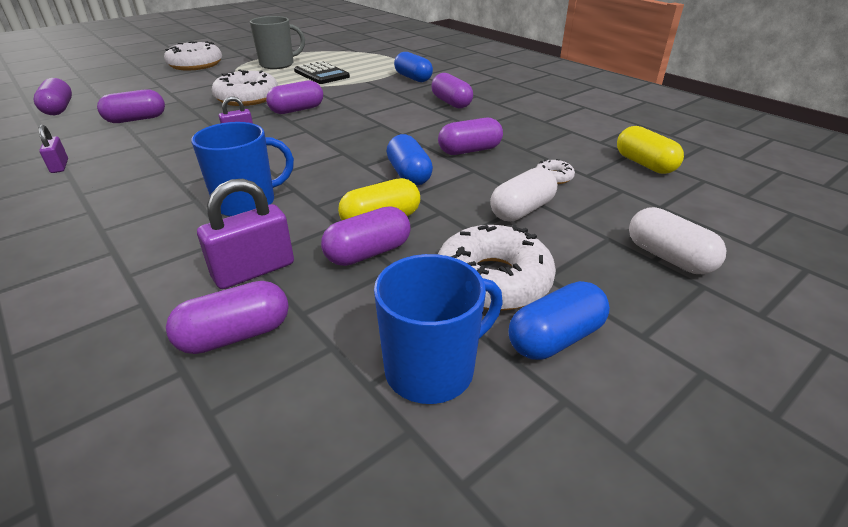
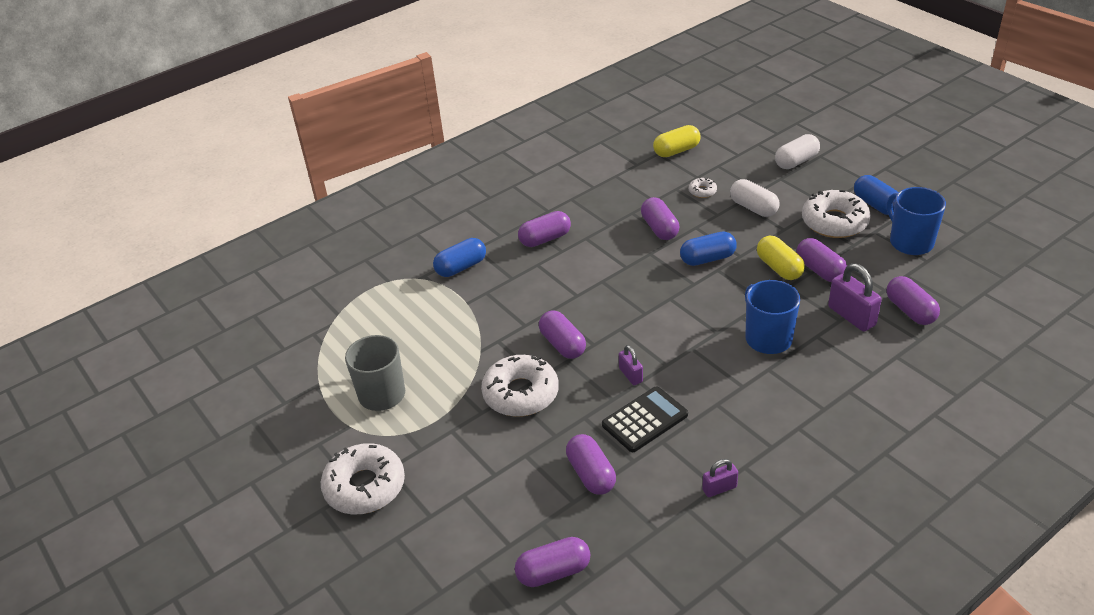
camera: 85 degrees left, 5 degrees up
(321, 74) = (433, 344): black calculator -> black calculator (644, 420)

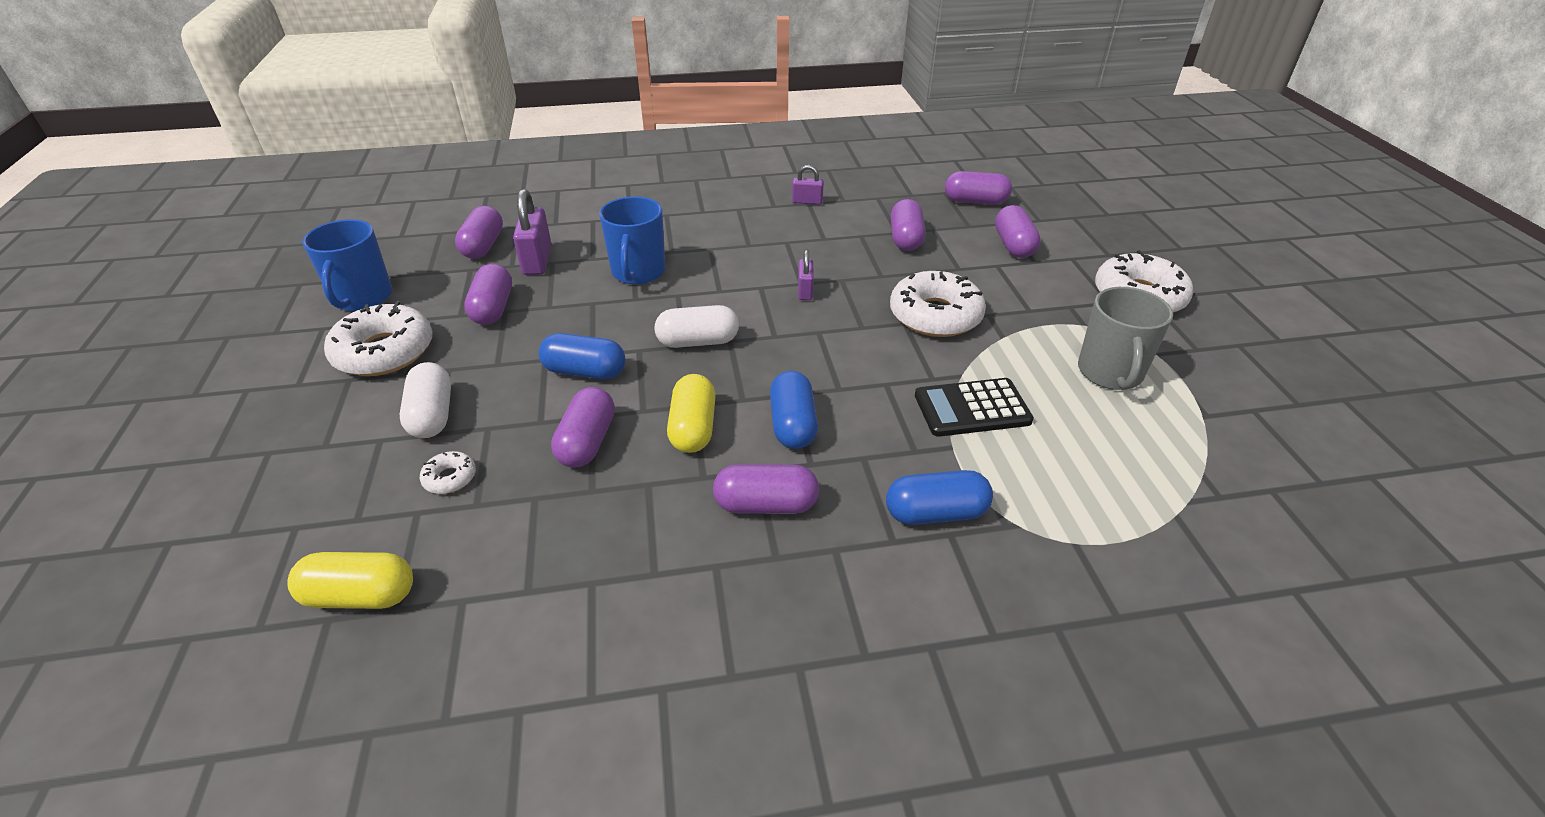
camera: 155 degrees left, 0 degrees up
(562, 344) = (854, 344): purple capsule -> purple capsule (1013, 245)
(644, 420) = (825, 255): black calculator -> black calculator (972, 408)
(779, 268) = (527, 328): yellow capsule -> yellow capsule (693, 428)
(796, 161) = (255, 464): white capsule -> white capsule (698, 342)
(876, 205) = (306, 351): blue capsule -> blue capsule (792, 424)

